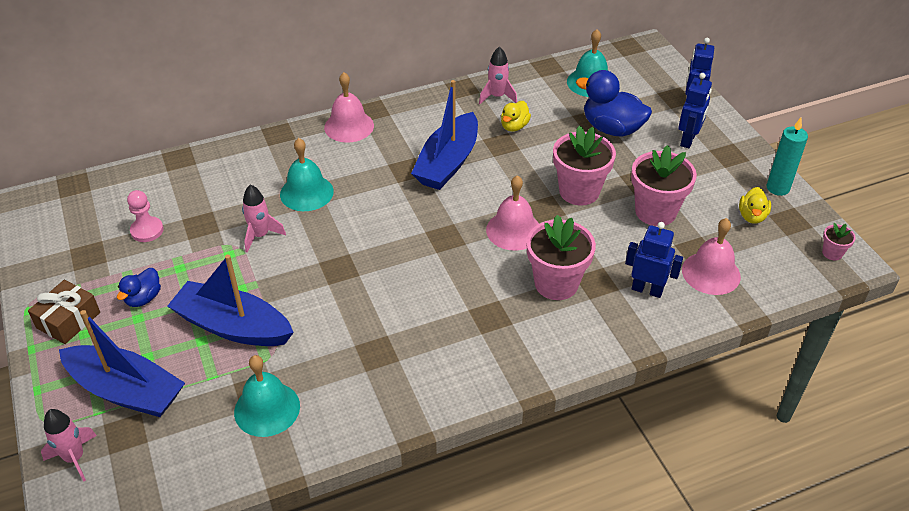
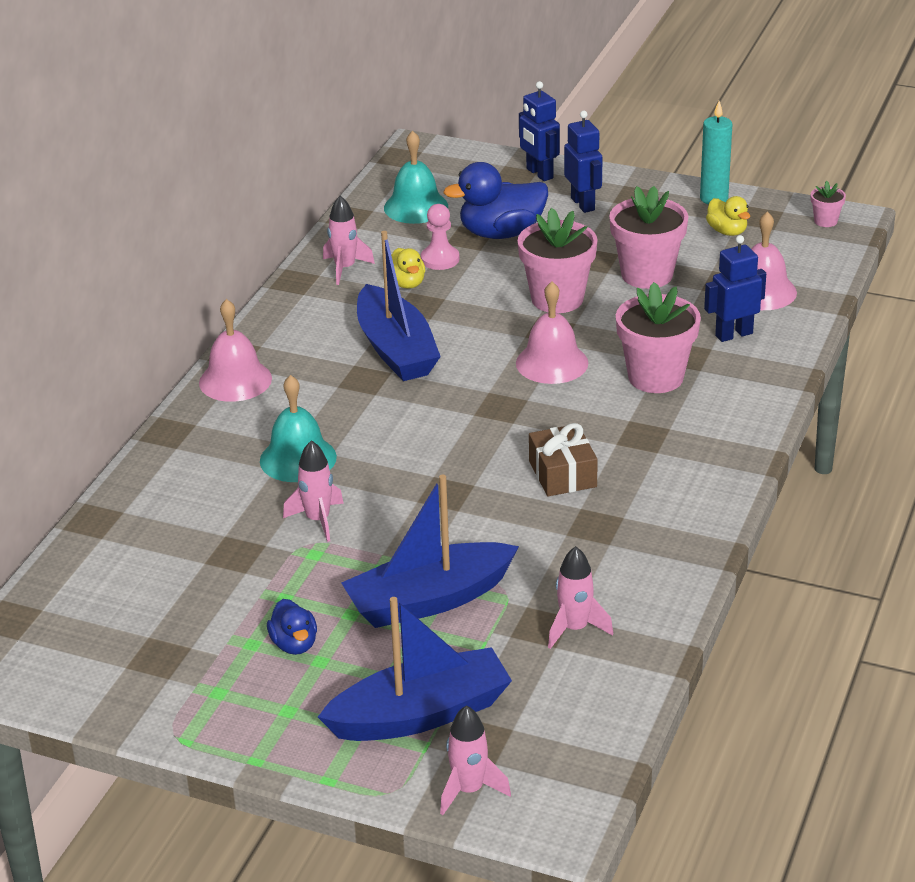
camera: 45 degrees left, 10 degrees down
(68, 320) = (249, 714): brown gift -> brown gift (562, 474)
(147, 230) = (185, 596): pink pawn -> pink pawn (440, 259)
(267, 409) = (575, 629): turquoise bell -> pink rocket

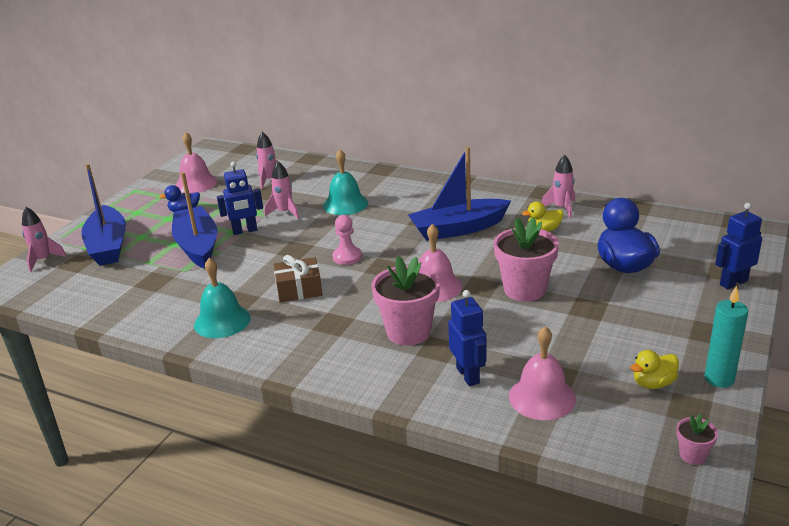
camera: 95 degrees right, 5 degrees down
(235, 380) = (429, 183): pink bell -> pink bell (196, 183)
(416, 207) = (657, 230): turquoise bell -> turquoise bell (222, 321)
(440, 259) = (579, 241): pink pawn -> pink pawn (347, 257)
(575, 629) = (144, 292): pink rocket -> pink rocket (269, 180)
(583, 204) = (684, 304): blue robot -> blue robot (245, 231)
(647, 275) = (566, 333): pink flower pot -> none

